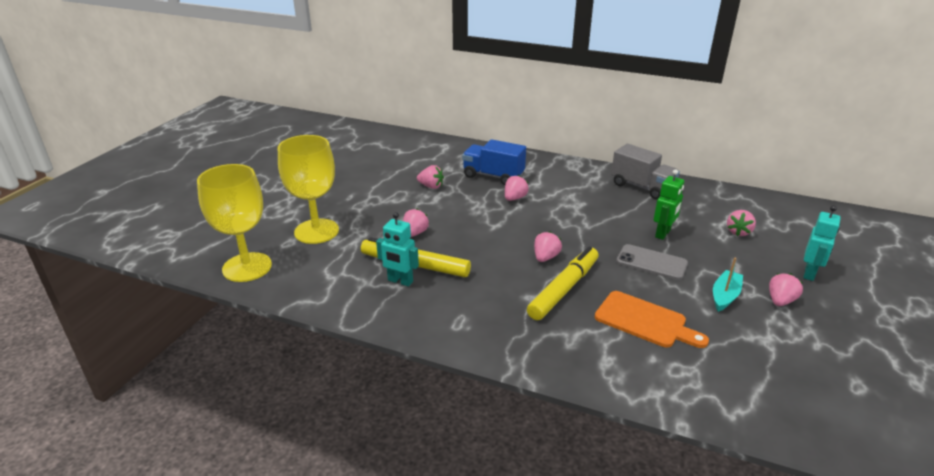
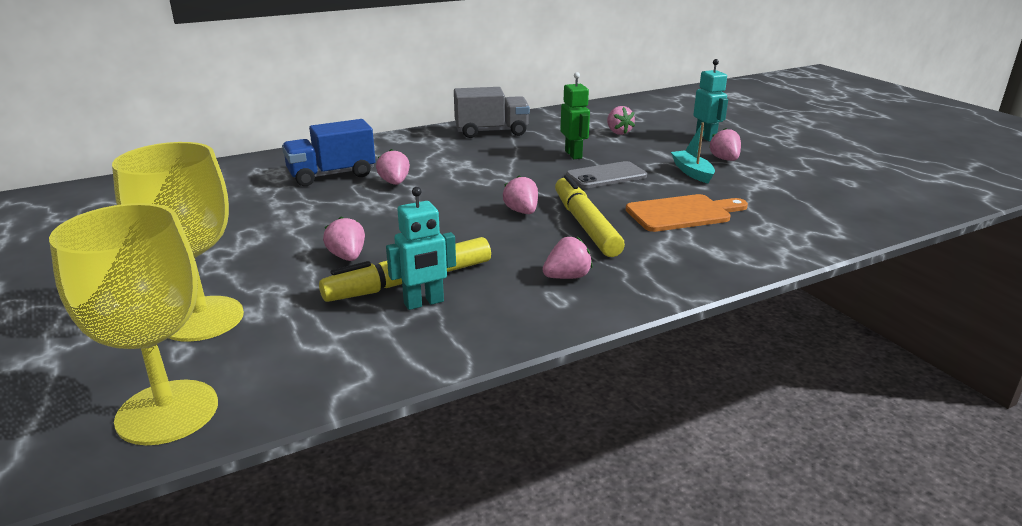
camera: 50 degrees left, 5 degrees down
(431, 186) = (275, 211): pink strawberry -> pink strawberry (567, 277)

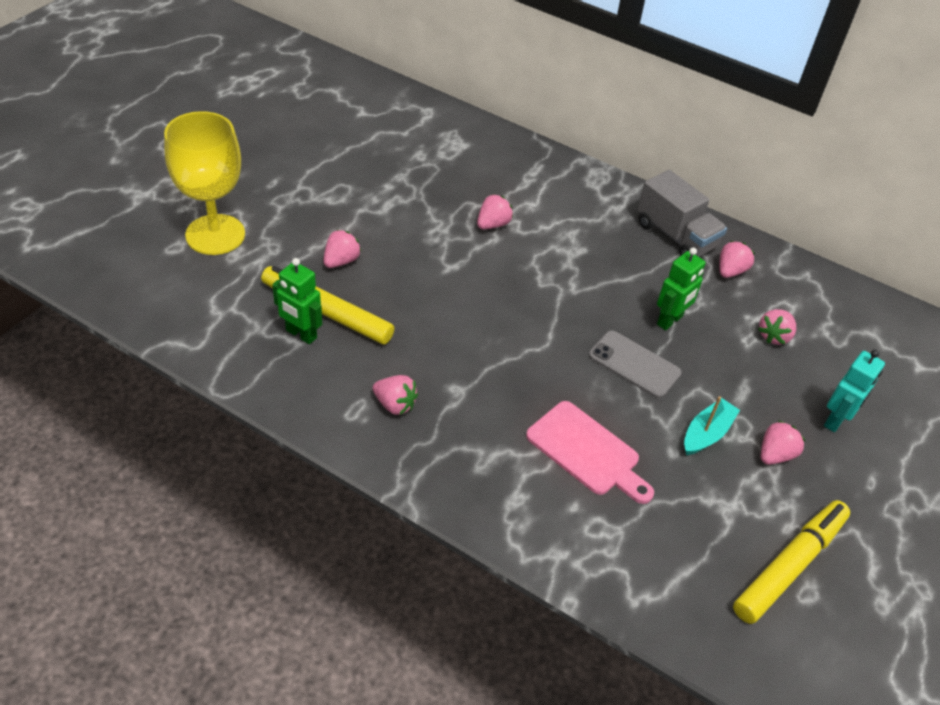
camera: 55 degrees right, 20 degrees up
(167, 412) = (116, 277): yellow goblet -> none
(332, 175) = (477, 180): blue truck -> none
(424, 303) = (301, 334): turquoise robot -> green robot
(522, 212) = (498, 331): pink strawberry -> pink strawberry (730, 271)
(585, 225) = (504, 385): yellow marker -> yellow marker (789, 566)
(682, 213) = (587, 451): orange cutting board -> pink cutting board

